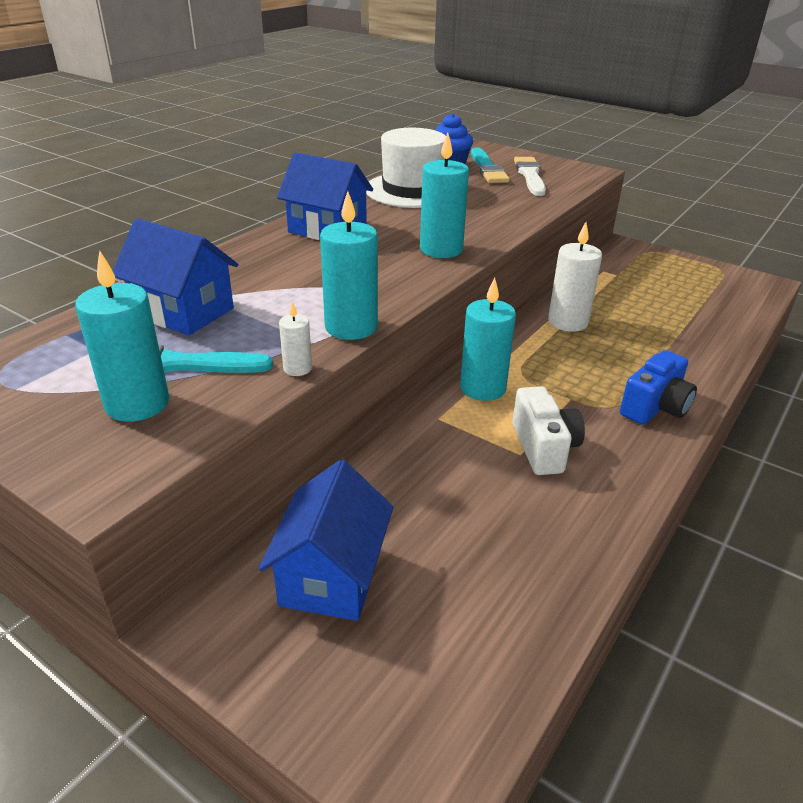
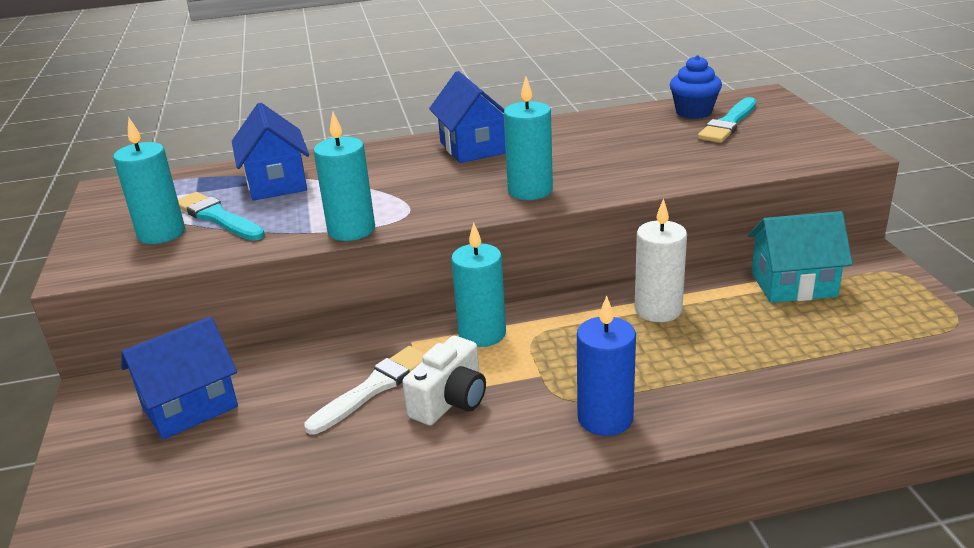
camera: 45 degrees right, 5 degrees down
(297, 368) = (271, 246): white candle -> none
(412, 190) = (609, 129): white hat -> none
(530, 175) = (762, 141): white brush -> white brush (373, 388)
(614, 277) = (793, 284): none -> turquoise house
(655, 407) = (605, 418): blue camera -> blue candle

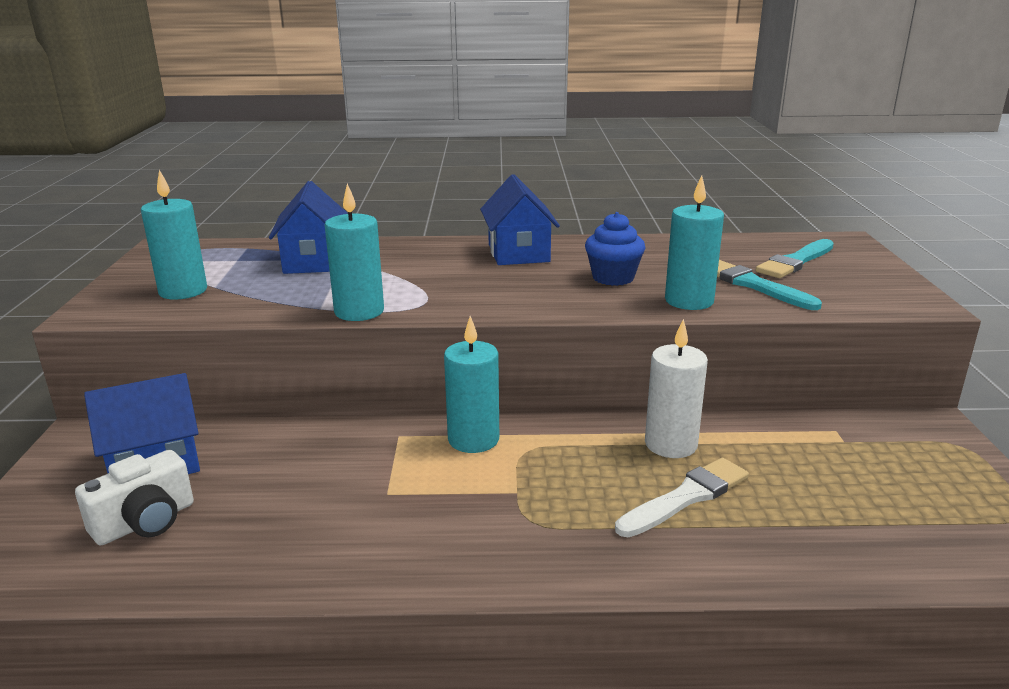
camera: 10 degrees right, 5 degrees down
(217, 217) = (242, 284): turquoise brush -> turquoise brush (753, 285)
(373, 388) = (339, 476): white brush -> white brush (686, 497)
(450, 401) = (410, 502): white camera -> white camera (145, 522)
(530, 191) = (556, 298): turquoise candle -> turquoise candle (689, 301)
(605, 418) = (568, 551): blue candle -> none
(693, 112) = (761, 247): blue cupcake -> blue cupcake (613, 278)
(793, 284) = (834, 441): turquoise house -> none

